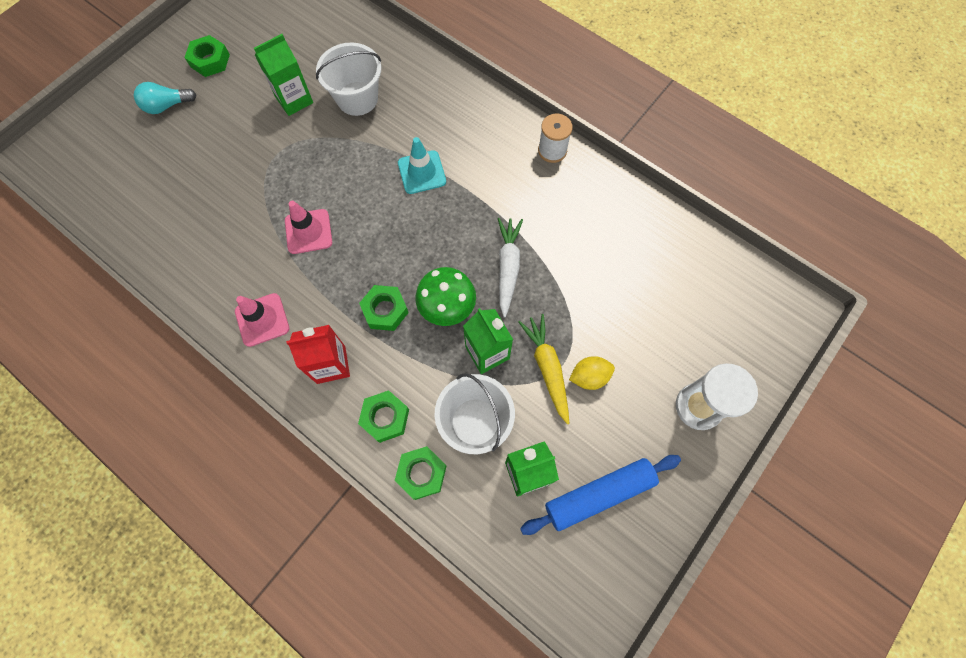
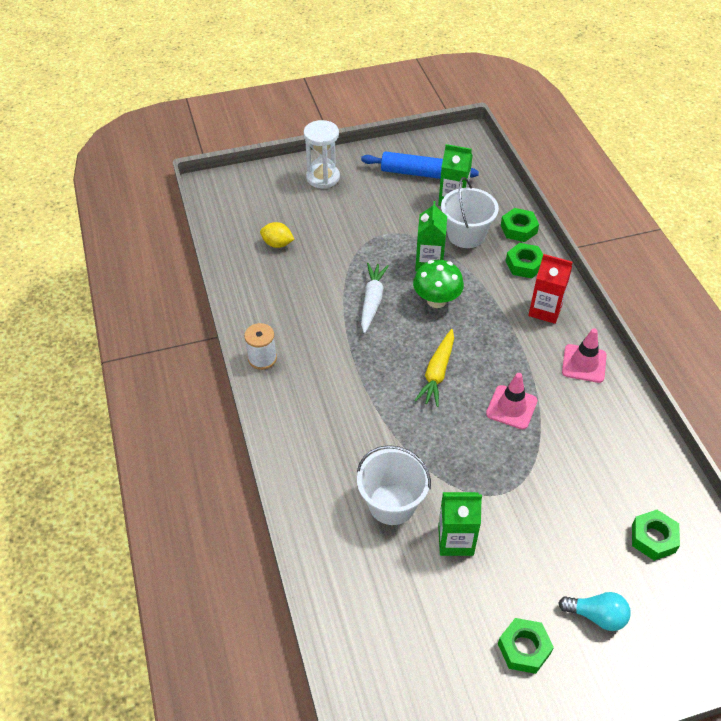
camera: 145 degrees left, 20 degrees down
(385, 310) = (484, 321): green nut -> green nut (653, 538)
(422, 172) = (383, 401): turquoise traffic cone -> none
(508, 267) = (372, 301): white carrot -> white carrot turned 150 degrees clockwise
(547, 368) = (396, 236): yellow carrot -> yellow carrot (437, 373)
(589, 377) = (374, 220): yellow lemon -> yellow lemon (277, 244)

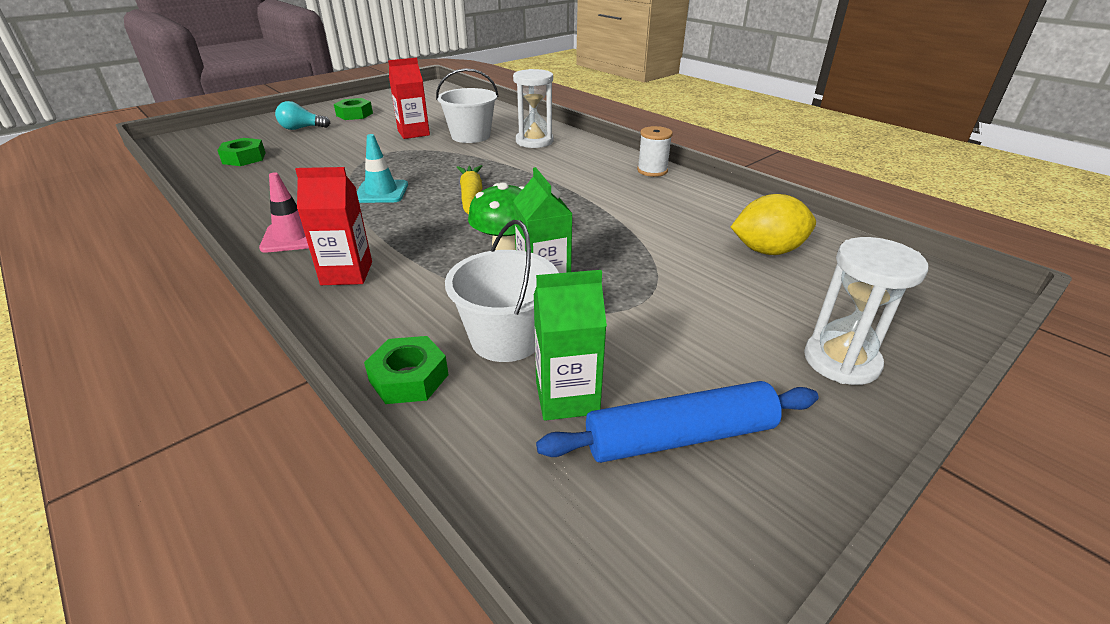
camera: 155 degrees right, 15 degrees down
(277, 244) = (767, 251): yellow lemon -> yellow lemon, size x1.54
(329, 461) = (534, 141): none -> white hourglass
(372, 301) = (587, 229): white carrot -> none
(455, 540) = (413, 133): green carton -> red carton
(511, 407) = (381, 192): pink traffic cone -> turquoise traffic cone
(524, 264) = (387, 321): green nut -> none

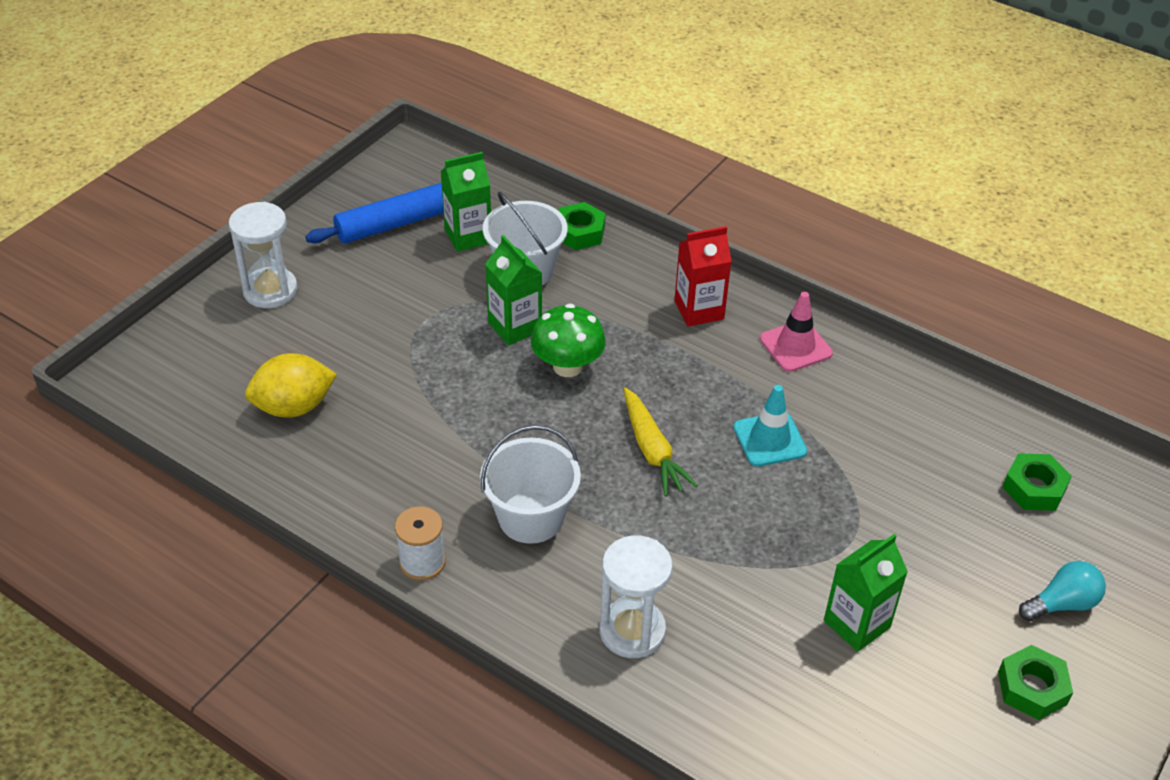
camera: 165 degrees right, 10 degrees up
(413, 133) = (856, 624): red carton -> green carton
(470, 136) = (751, 631): white bucket -> white bucket (531, 517)

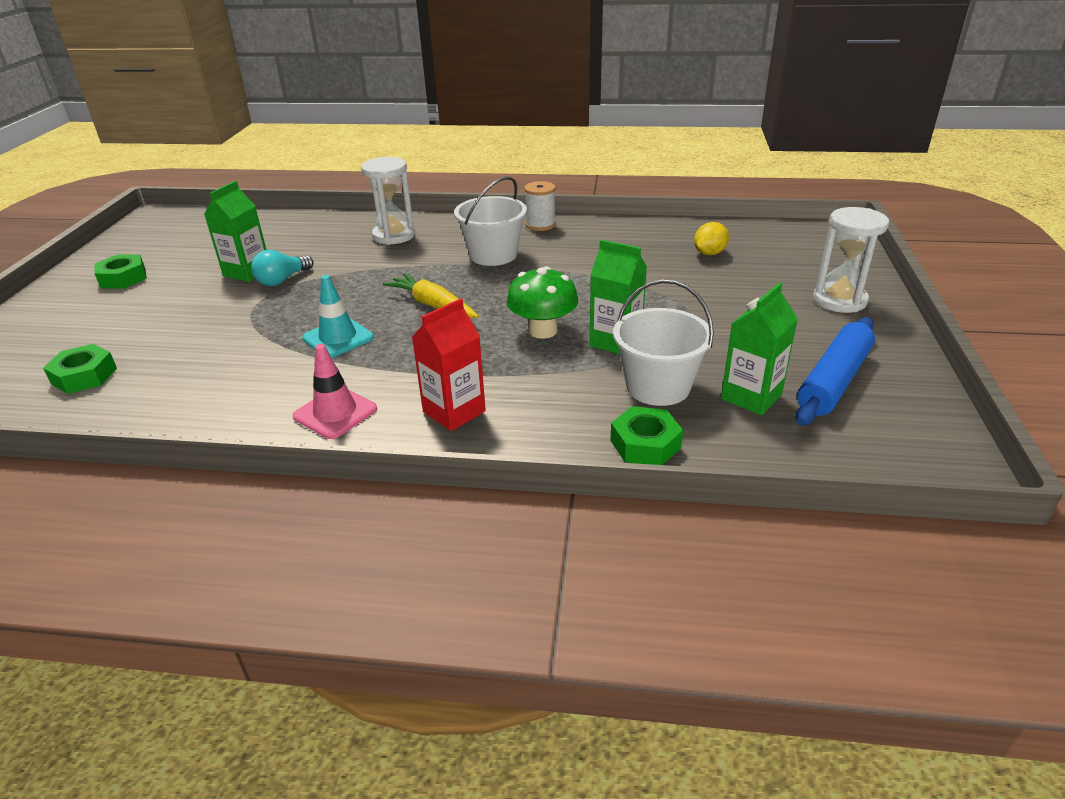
camera: 155 degrees right, 10 degrees down
(294, 407) = (709, 253): yellow lemon -> yellow lemon, size x0.65
(1061, 604) = (85, 317): turquoise light bulb -> turquoise light bulb (282, 280)

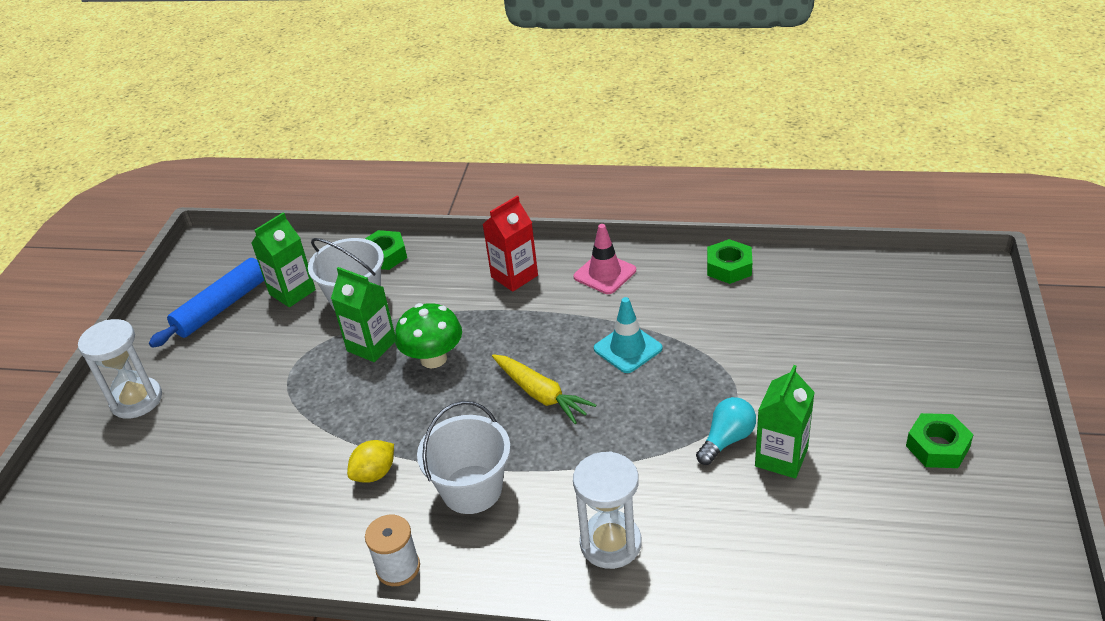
camera: 175 degrees left, 5 degrees up
(84, 376) = (841, 303): green nut -> green nut (729, 267)
(709, 253) = (209, 487): yellow lemon -> yellow lemon (374, 474)

